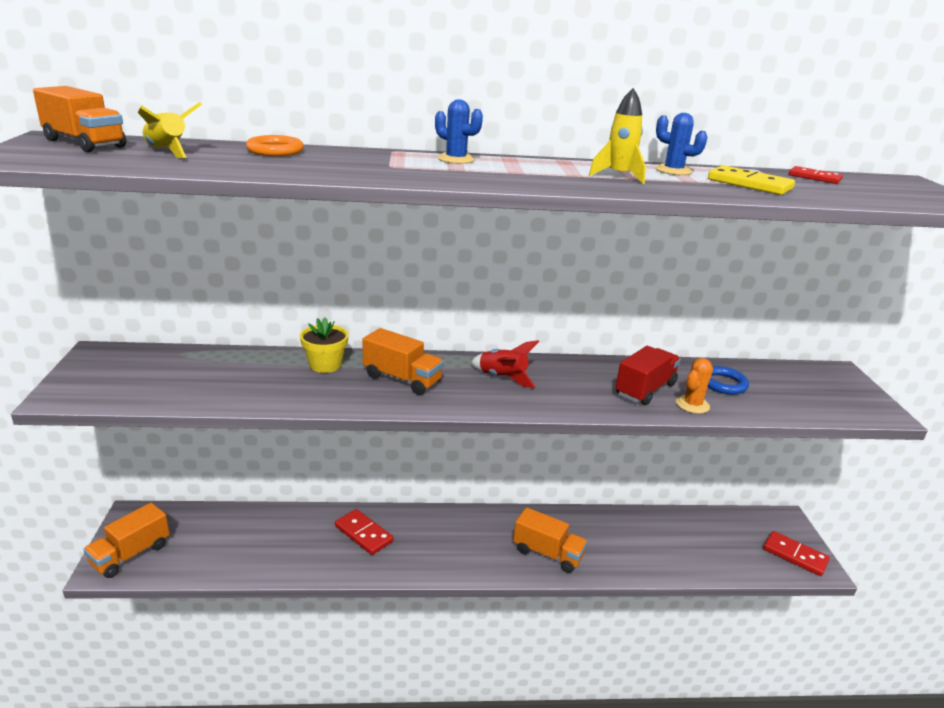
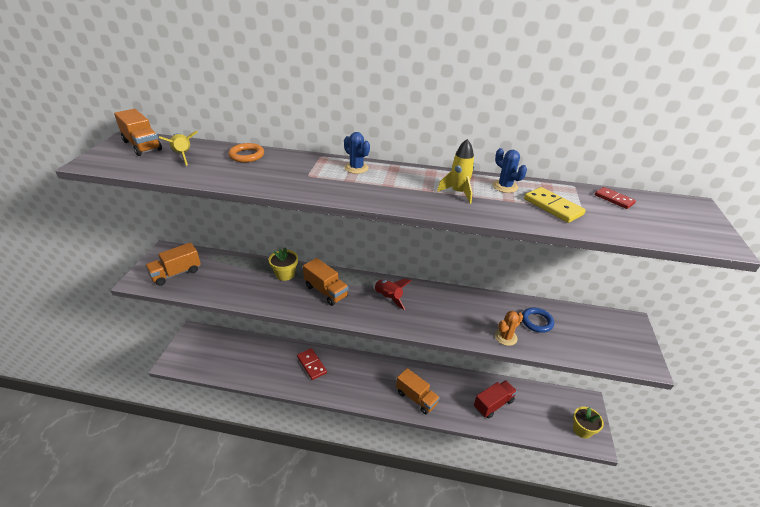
camera: 15 degrees right, 10 degrees up
(131, 554) = (186, 356): orange truck -> orange truck (176, 273)
(645, 389) = (478, 320): red truck -> red truck (493, 404)
(795, 555) = (582, 430): red domino -> yellow flower pot

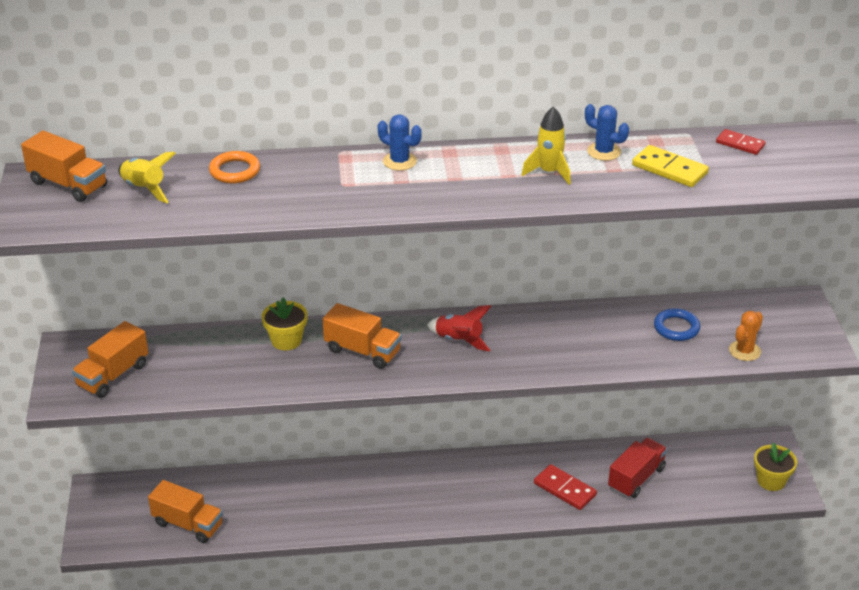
camera: 15 degrees left, 0 degrees up
(311, 365) = (331, 491): red domino -> red domino (564, 489)
(416, 398) = (518, 497): orange truck -> orange truck (188, 524)
(505, 337) = (640, 356): orange cactus -> orange cactus (744, 351)

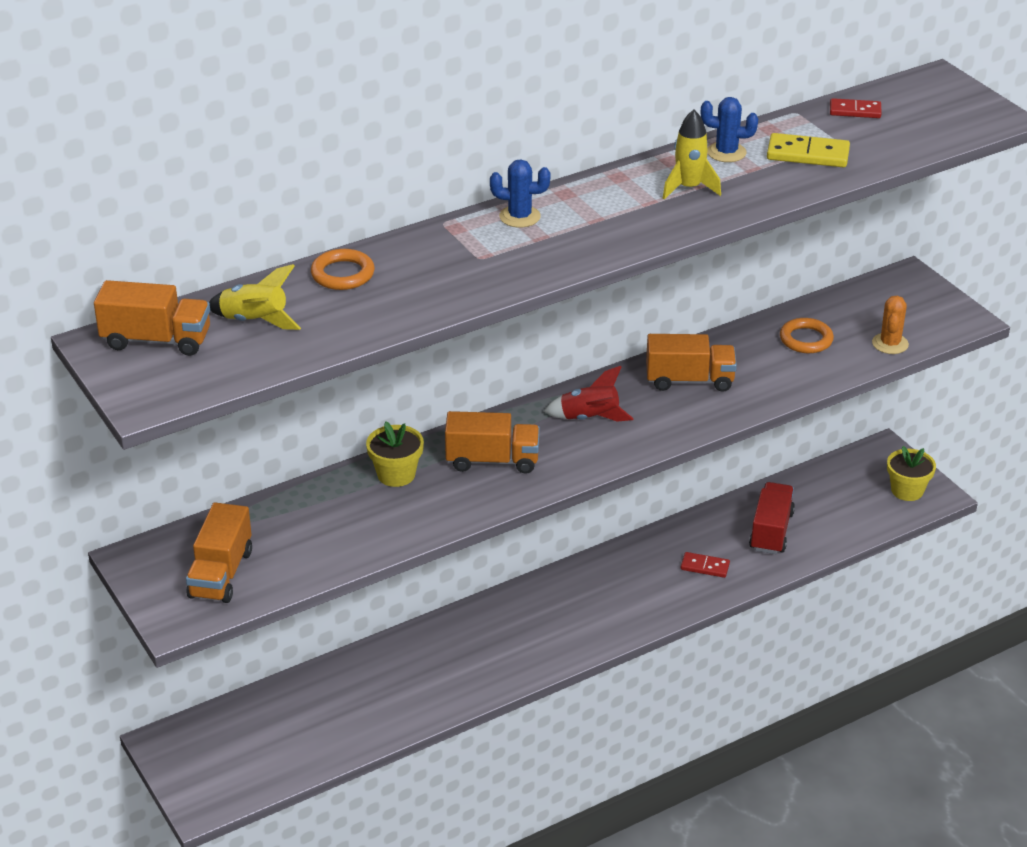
camera: 25 degrees left, 0 degrees up
(188, 524) = (307, 744): orange truck -> orange truck (689, 380)
(564, 489) = (705, 567): red domino -> red domino, size x0.66
(676, 328) = (806, 339): blue ring -> orange ring

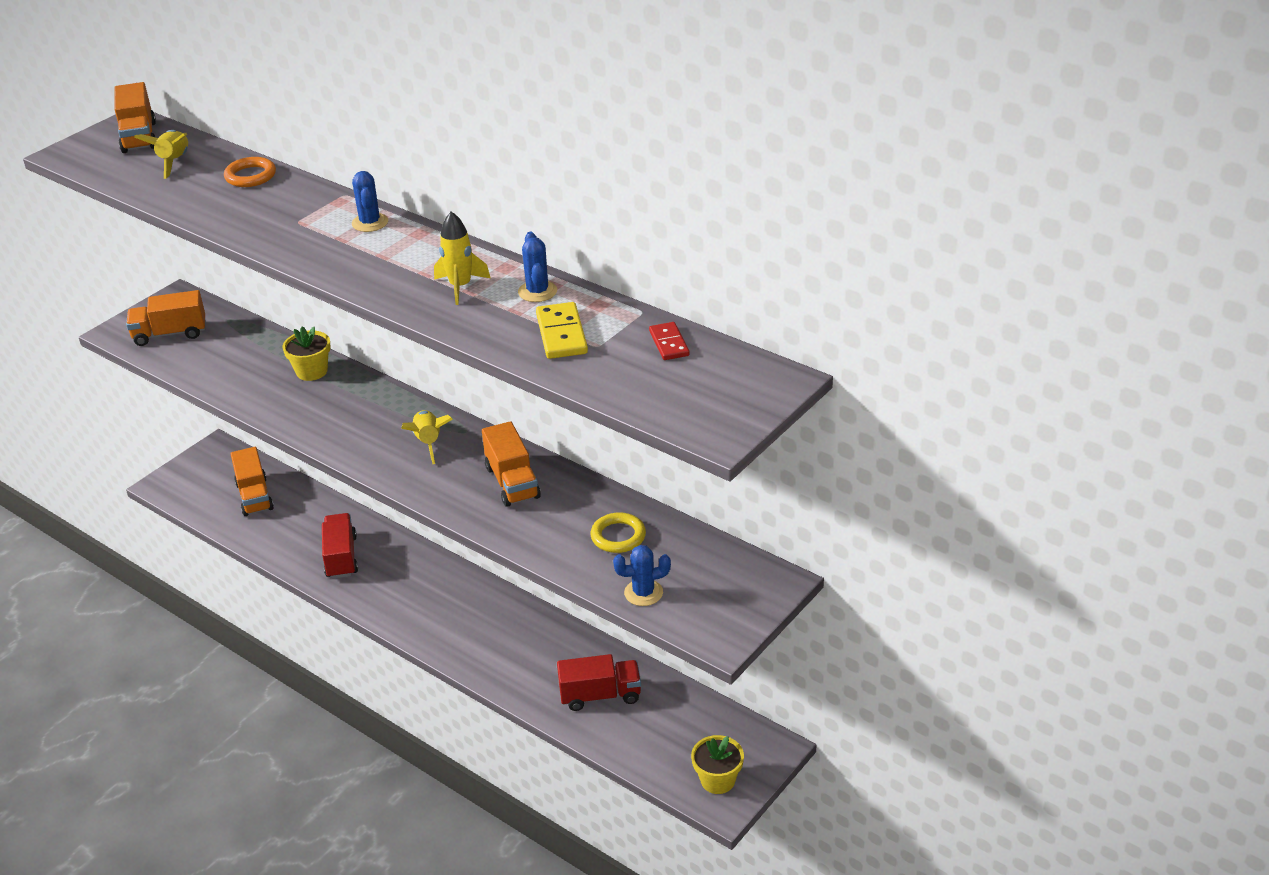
camera: 70 degrees right, 0 degrees up
(456, 667) = (341, 557): none -> red truck
(492, 460) = (348, 410): orange truck -> orange truck (254, 496)
(589, 418) = (428, 442): red rocket -> yellow rocket
(705, 567) = (528, 664): red domino -> none
(806, 339) = (618, 536): orange ring -> yellow ring
(890, 344) = (643, 593): orange cactus -> blue cactus

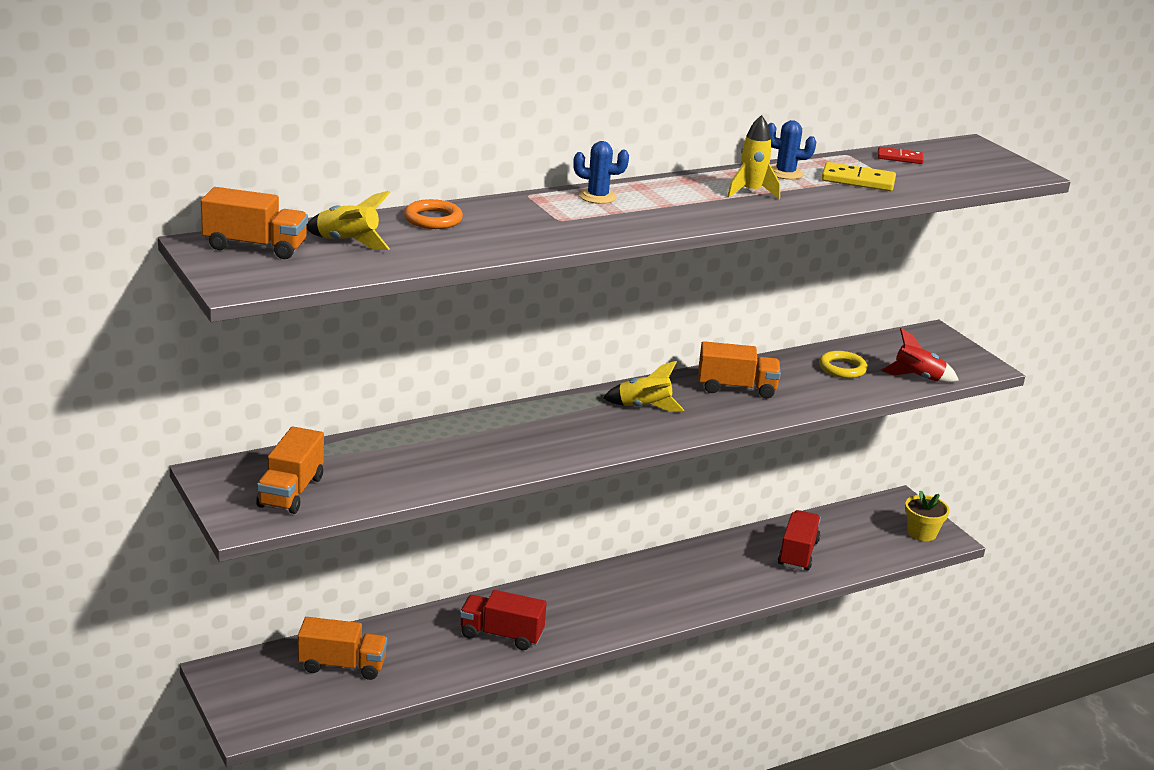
camera: 70 degrees left, 10 degrees down
(312, 371) = (463, 432): yellow flower pot -> none
(643, 593) = (918, 378): blue cactus -> red rocket

